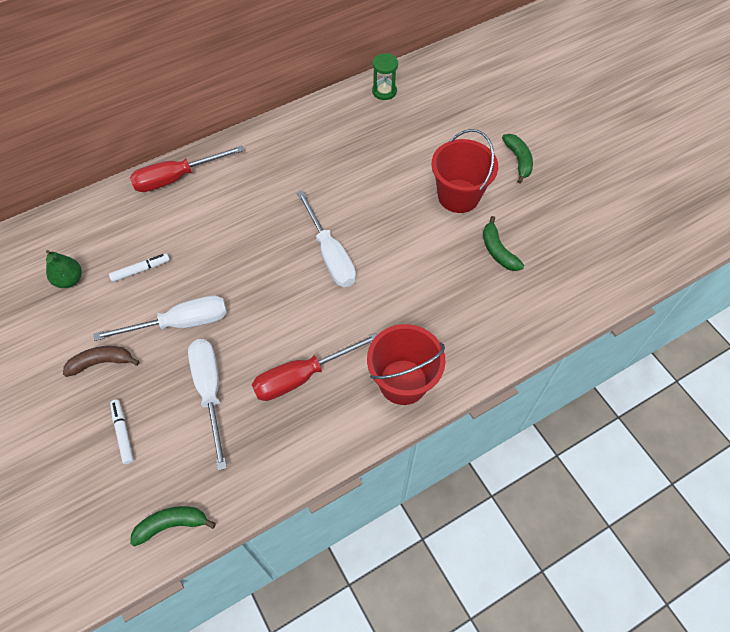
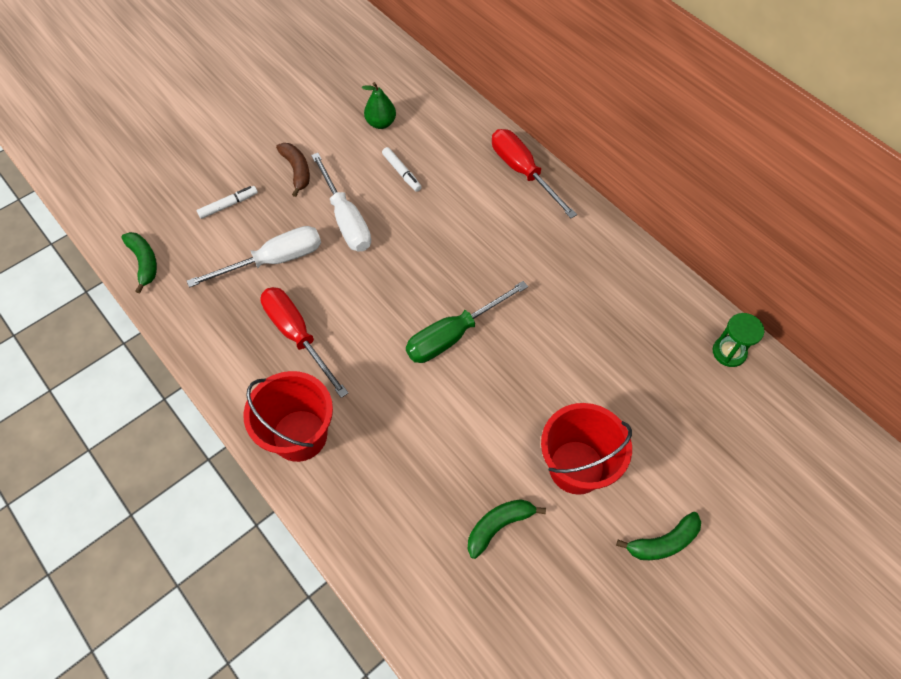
camera: 80 degrees right, 0 degrees up
(330, 254) = (453, 335): white screwdriver -> green screwdriver

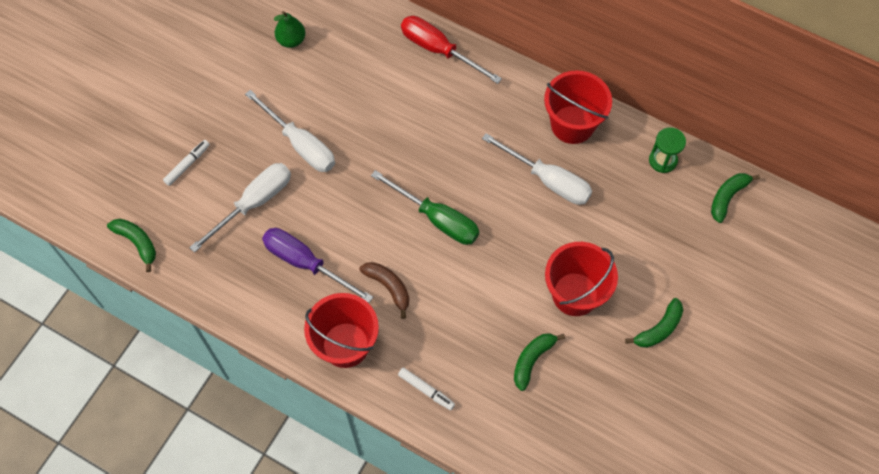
camera: 20 degrees left, 5 degrees up
(297, 171) = (235, 112): brown banana -> brown banana (388, 287)
(297, 336) = (306, 263): red screwdriver -> purple screwdriver
(401, 172) = (331, 84): white marker -> white marker (426, 390)
(453, 335) = (437, 219): green screwdriver -> green screwdriver turned 90 degrees counterclockwise
(590, 333) = (548, 180): none -> white screwdriver
(638, 284) = (572, 124): none -> red bucket
(794, 417) = (727, 197): none -> green banana

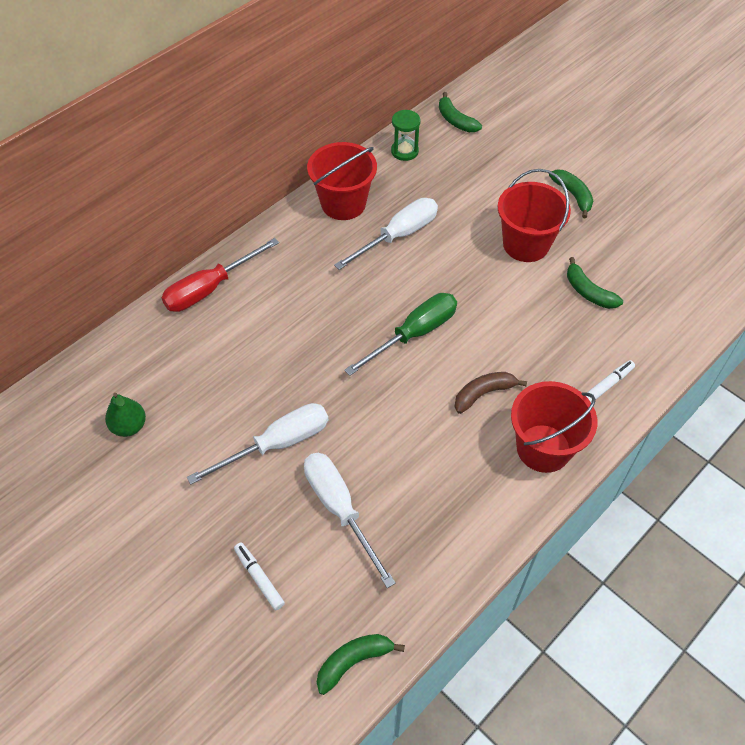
camera: 75 degrees left, 10 degrees down
(306, 263) = (434, 468): purple screwdriver -> none

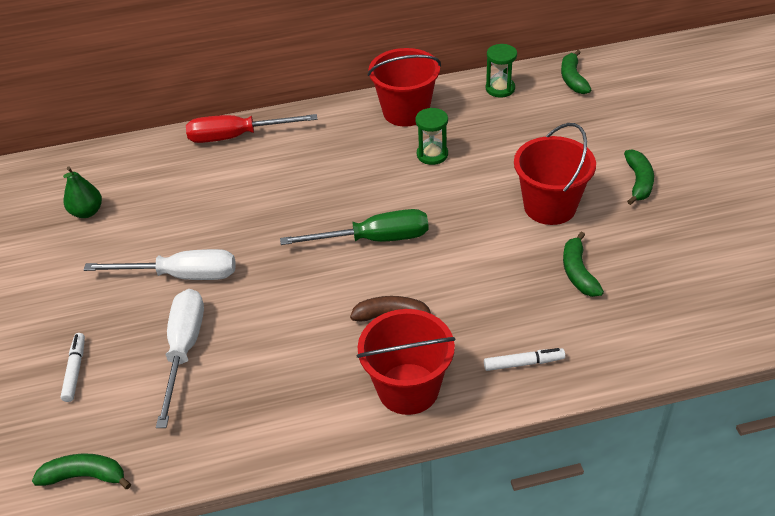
camera: 35 degrees right, 10 degrees down
(398, 236) = (432, 154): white screwdriver -> green hourglass

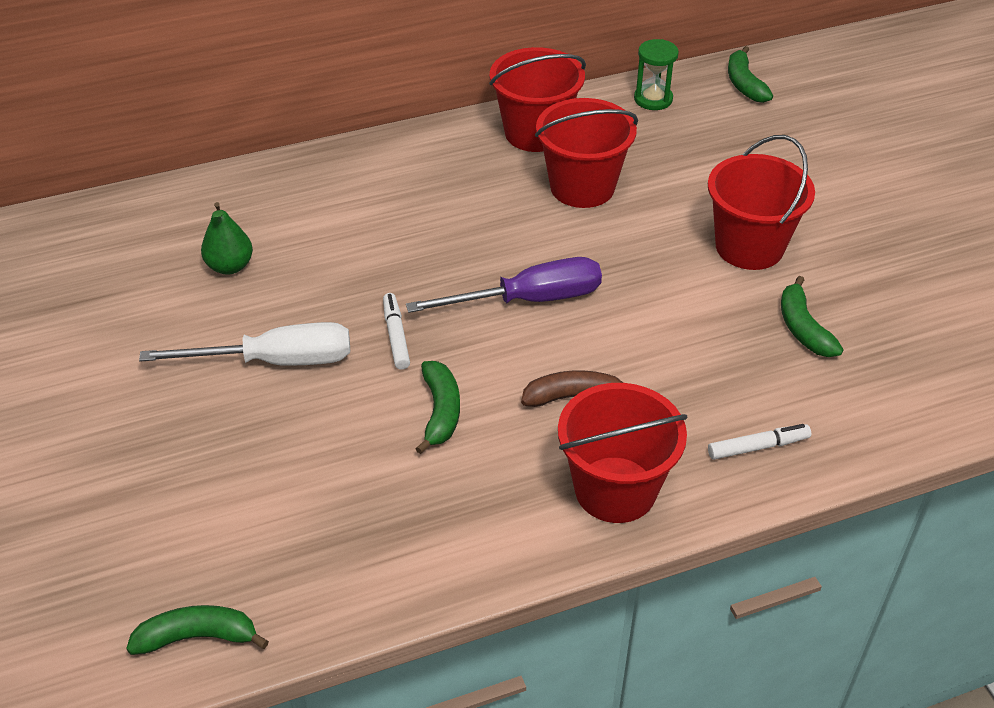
camera: 10 degrees left, 0 degrees up
(75, 370) = (152, 497): white marker -> white marker (396, 336)
(87, 212) = (122, 283): green pear -> green pear (230, 266)
(184, 350) = (300, 459): white screwdriver -> none
(237, 136) = (312, 173): red screwdriver -> none
(374, 239) = (529, 300): green screwdriver -> purple screwdriver
(432, 154) = (582, 187): green hourglass -> red bucket
(638, 182) = (854, 211): green banana -> green banana (440, 412)

